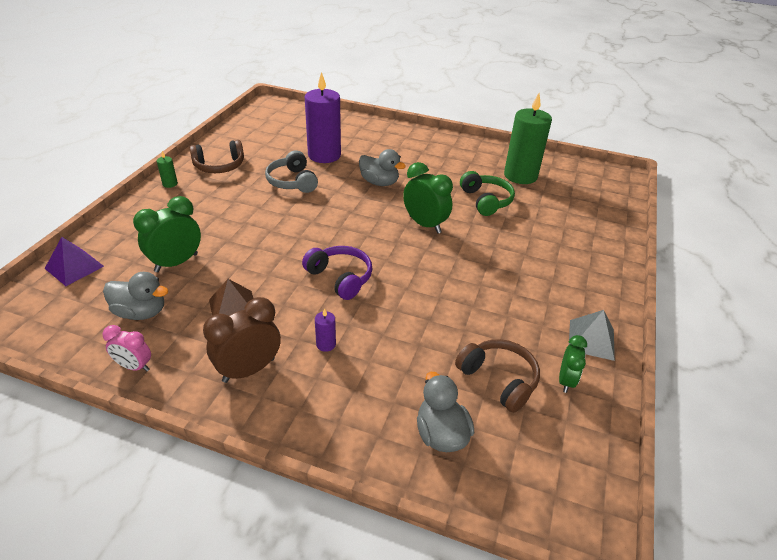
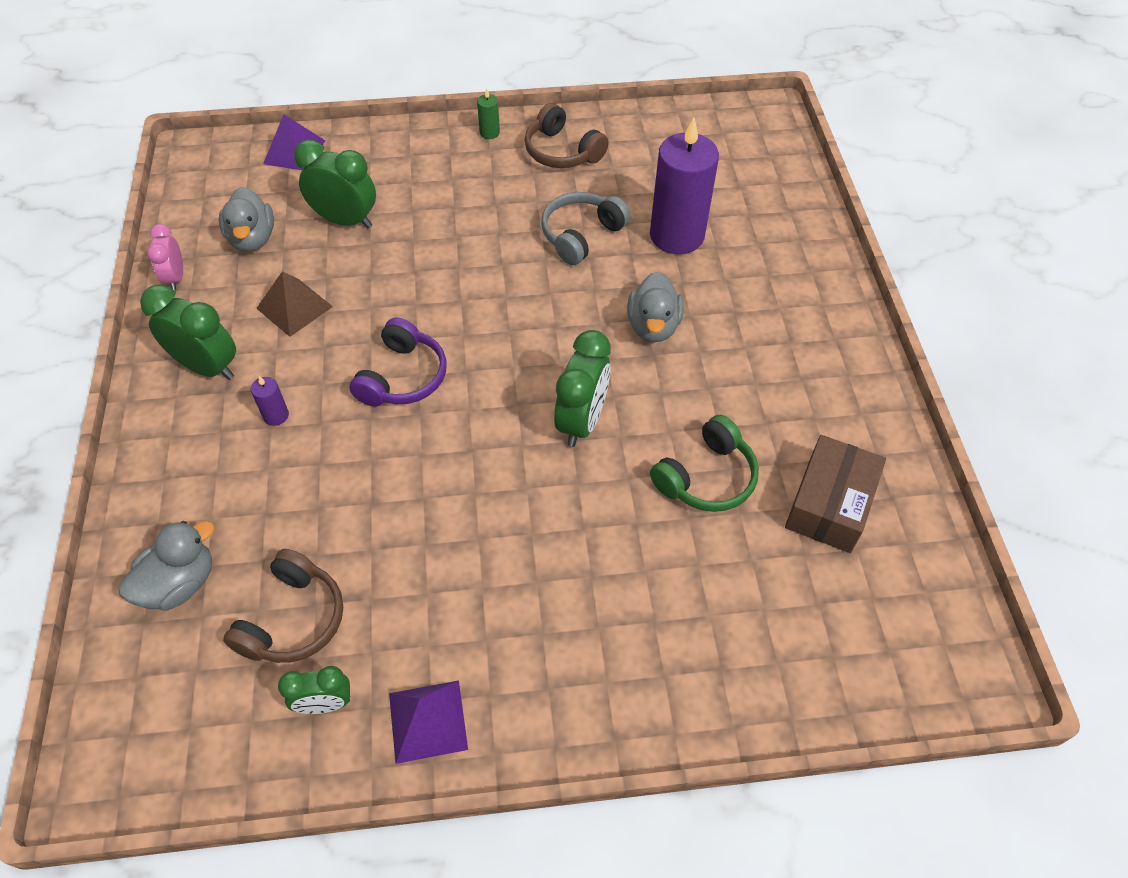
camera: 65 degrees right, 15 degrees up
(249, 370) = (207, 367): brown clock -> green clock
(520, 176) = (829, 504): green candle -> brown box
(591, 339) = (428, 720): grey pyramid -> purple pyramid

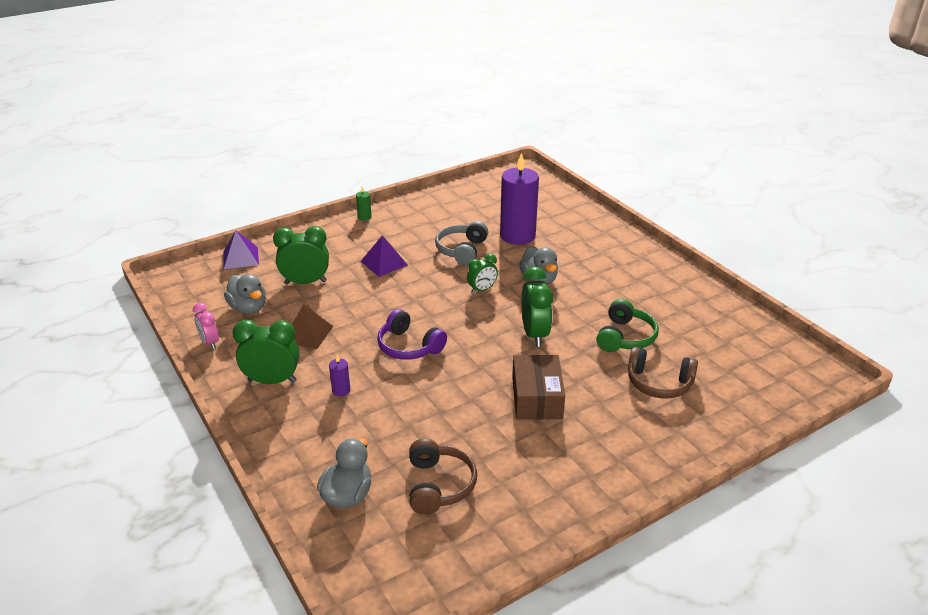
camera: 25 degrees left, 20 degrees down
(325, 704) = (494, 518): green clock -> green clock (482, 289)
(403, 377) = (409, 346): purple headphones -> purple headphones turned 135 degrees clockwise
(428, 720) = (563, 502): purple pyramid -> purple pyramid (384, 263)
(562, 152) = (417, 215): brown headphones -> brown headphones (659, 383)
(829, 504) = (698, 328): brown box -> brown box (536, 398)

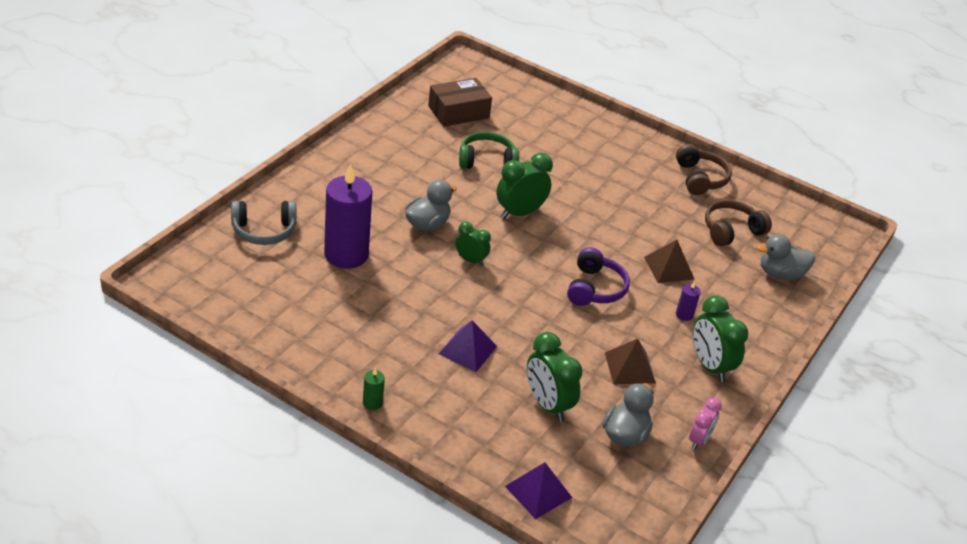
camera: 120 degrees left, 5 degrees up
(408, 406) = (669, 268): none -> brown pyramid
(461, 250) = (403, 292): grey headphones -> grey headphones (264, 231)
(536, 398) = (602, 199): brown box -> brown box (458, 112)
(659, 383) = (536, 139): brown headphones -> brown headphones (700, 178)

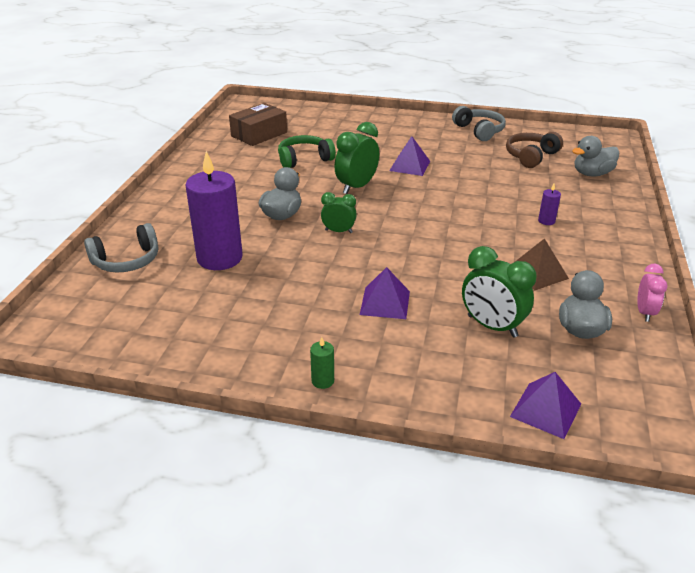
camera: 15 degrees left, 5 degrees down
(591, 203) = (409, 166): none -> purple pyramid
(595, 288) = (460, 223): purple headphones -> none
(669, 268) = (506, 192): brown pyramid -> none
(700, 178) = (479, 131): brown headphones -> grey headphones
(709, 366) = (599, 252): green clock -> none

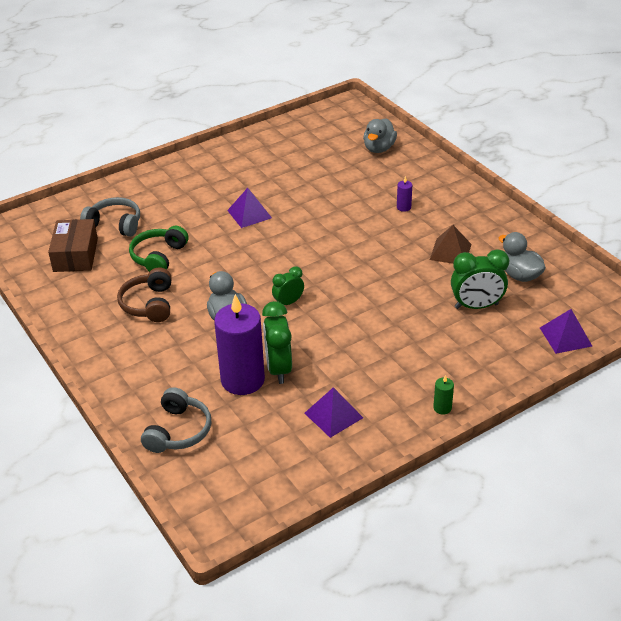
camera: 45 degrees left, 5 degrees up
(356, 187) = (241, 257): green clock -> green clock (279, 369)
(385, 303) = (399, 334): purple pyramid -> purple pyramid (333, 415)
(479, 131) = (250, 149): grey headphones -> grey headphones (115, 224)
(531, 156) = (320, 155): brown headphones -> brown headphones (149, 304)
(644, 312) = (535, 241): pink clock -> none

